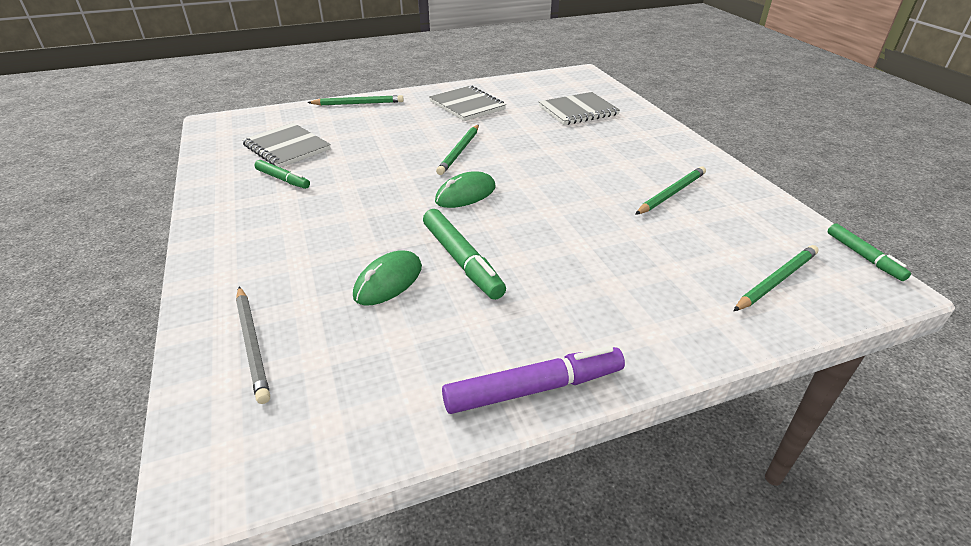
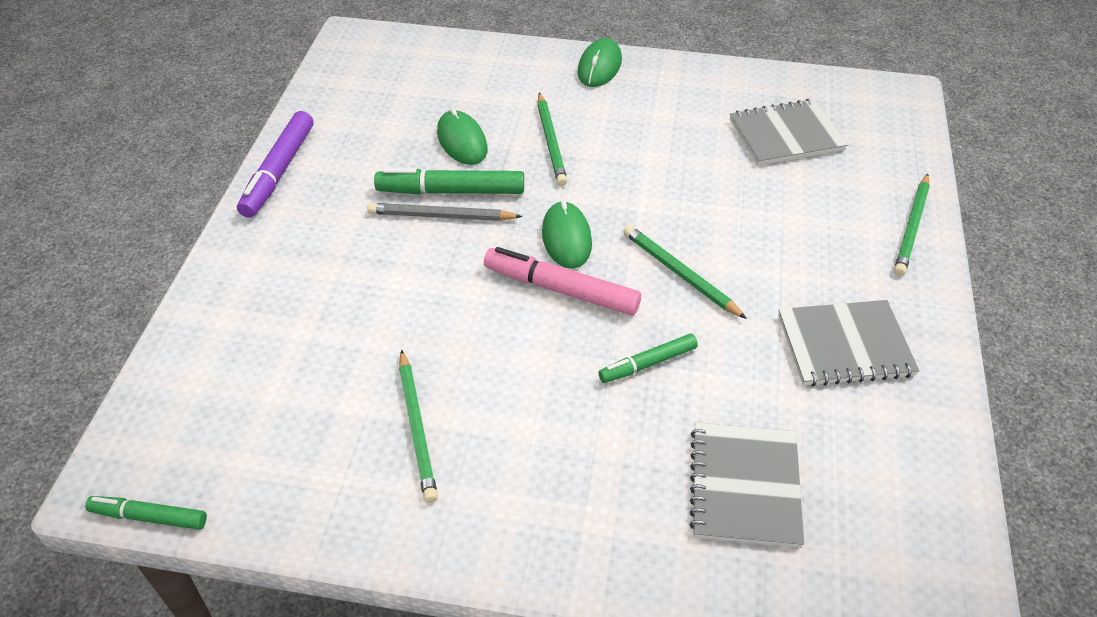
camera: 120 degrees right, 10 degrees up
(218, 244) = (599, 66): none -> green mouse
(252, 344) = (450, 66): grey pencil -> grey pencil (441, 216)
(283, 179) = (701, 119): green marker -> green marker (647, 363)
(514, 182) = (561, 289): none -> pink marker
(776, 280) = (209, 396): green pencil -> green pencil (551, 142)

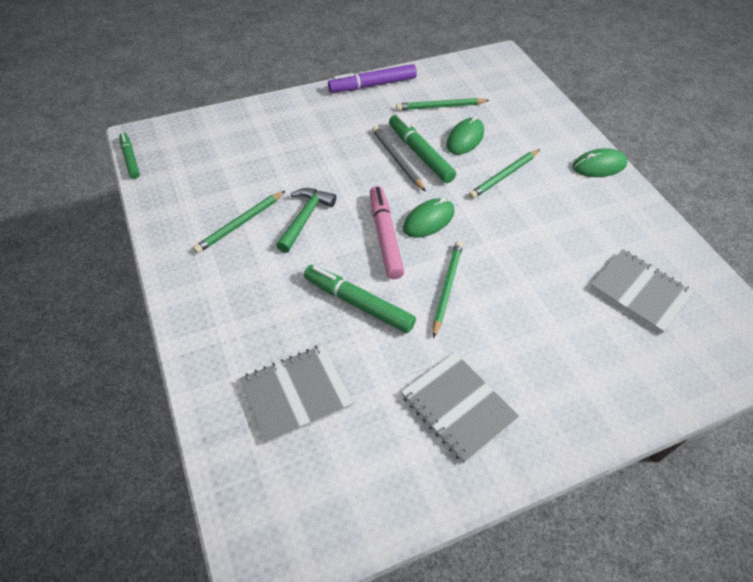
camera: 55 degrees right, 5 degrees up
(466, 352) = (305, 218): none -> green hammer
(647, 363) = (358, 303): green marker -> green marker, size x1.63
(911, 227) = (618, 409): green pencil -> green pencil (440, 106)

